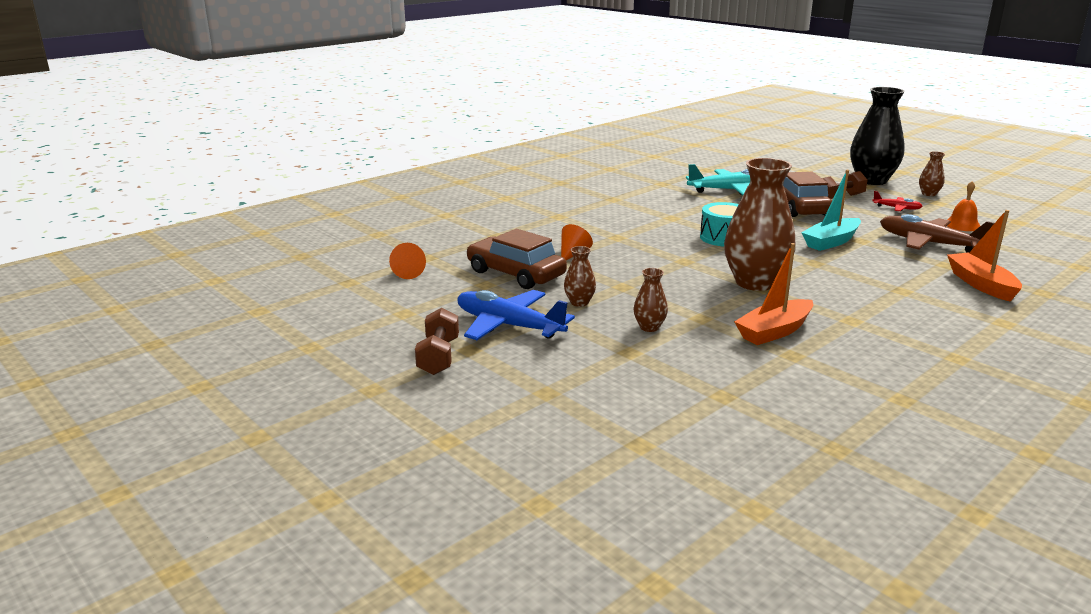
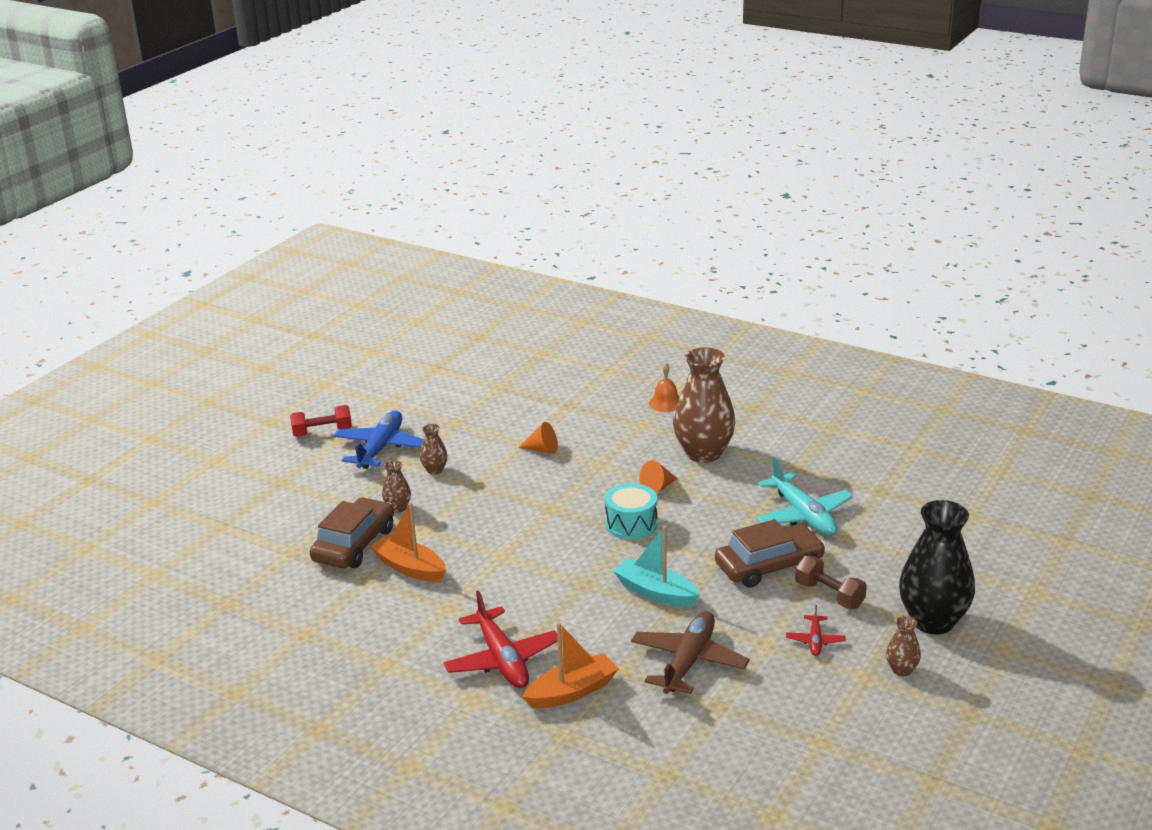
camera: 75 degrees right, 5 degrees up
(407, 273) = (464, 386): orange cone -> orange cone (657, 487)
(438, 357) = (322, 432): brown dumbbell -> red dumbbell
(516, 274) = (483, 431): brown car -> brown car (354, 545)
(755, 283) = (515, 551): brown vase -> brown vase (703, 453)
(938, 305) = (502, 659): none -> red plane
(962, 225) = (776, 691): orange bell -> orange bell (666, 403)

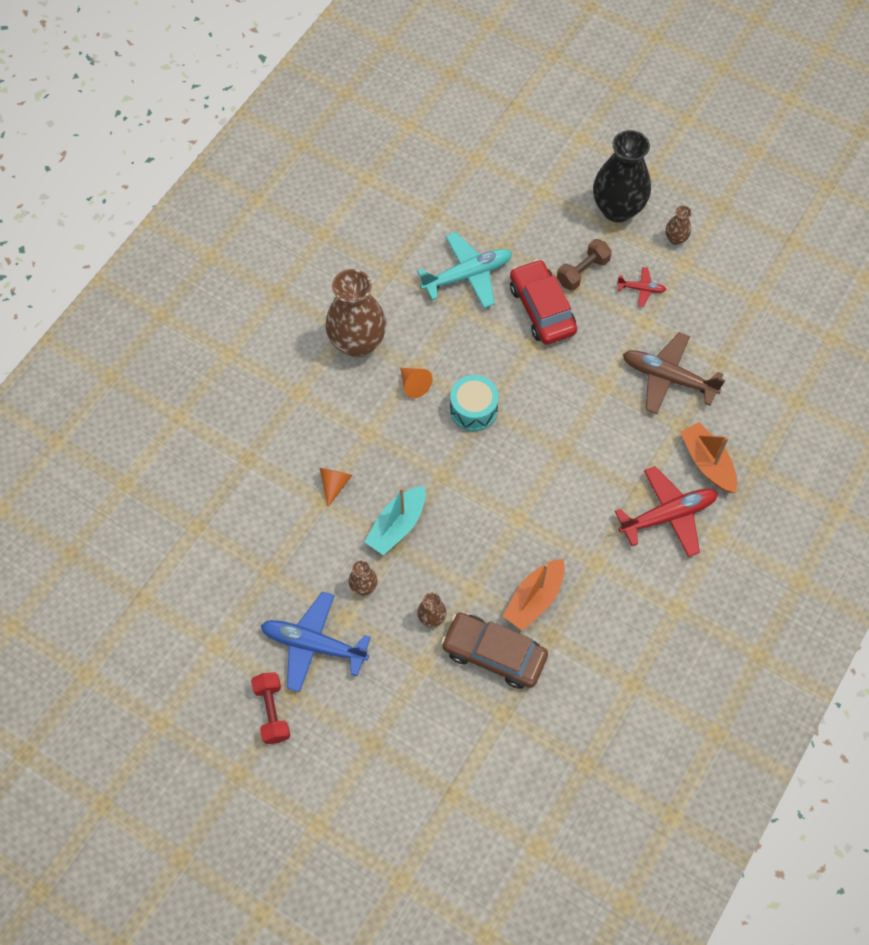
camera: 90 degrees left, 35 degrees up
(656, 592) = (576, 396): turquoise boat -> turquoise boat (397, 525)
(666, 403) = (257, 368): orange bell -> none
(769, 566) = (542, 309): brown car -> red car

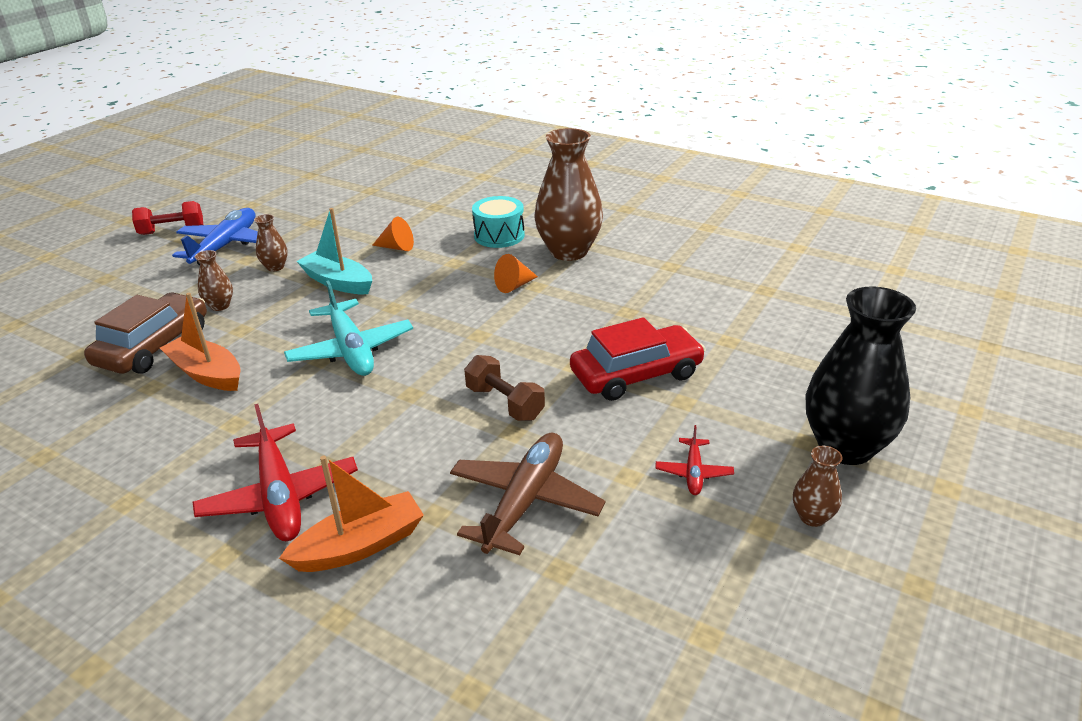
camera: 90 degrees right, 30 degrees down
(467, 275) = (677, 316): turquoise plane -> turquoise plane (351, 350)
(473, 410) = (478, 325): turquoise drum -> turquoise drum (499, 235)
(582, 272) = (710, 411): brown dumbbell -> brown dumbbell (505, 403)

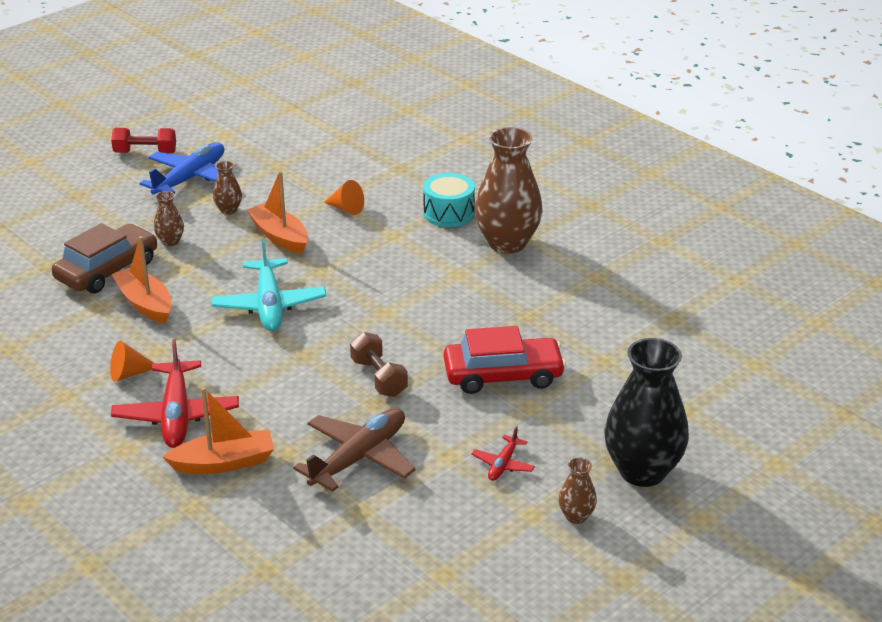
camera: 15 degrees right, 0 degrees up
(338, 282) = (280, 236): turquoise boat -> orange boat
(514, 286) = (438, 270): orange cone -> orange cone (129, 373)

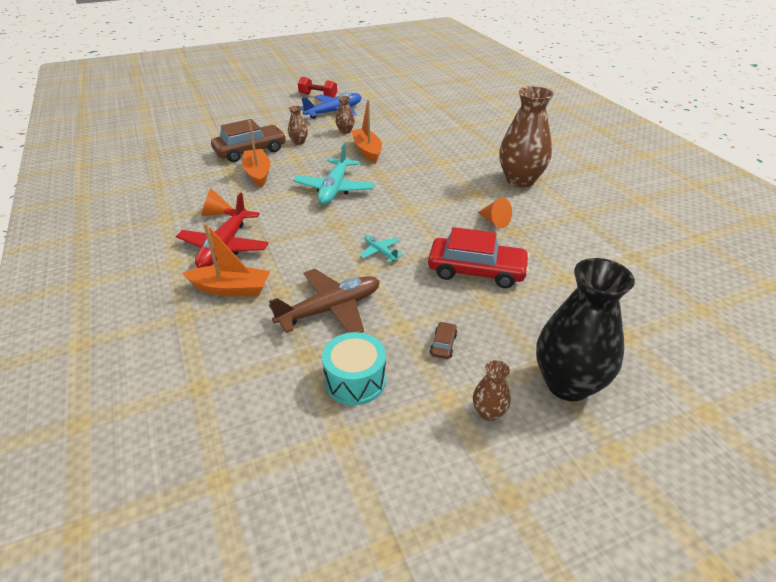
camera: 20 degrees right, 5 degrees up
(346, 209) = (419, 142): orange cone -> orange cone (494, 221)
(379, 378) = (380, 252): brown dumbbell -> turquoise plane
(448, 213) = (486, 155): turquoise drum -> turquoise drum (355, 380)
(503, 464) = (443, 344): red plane -> brown car

